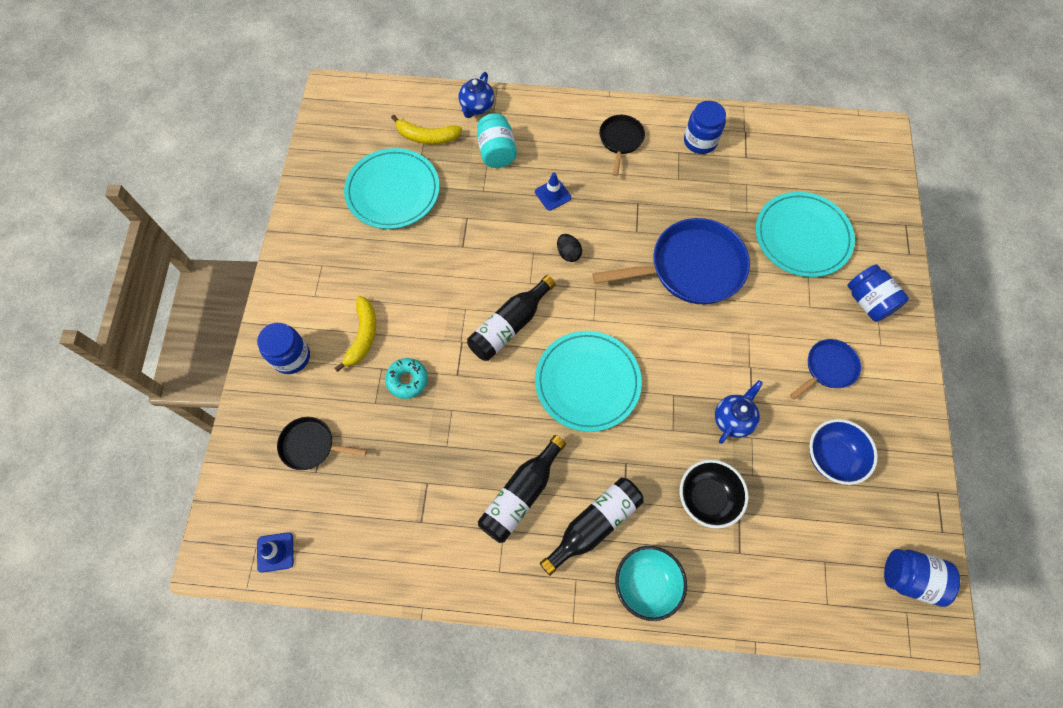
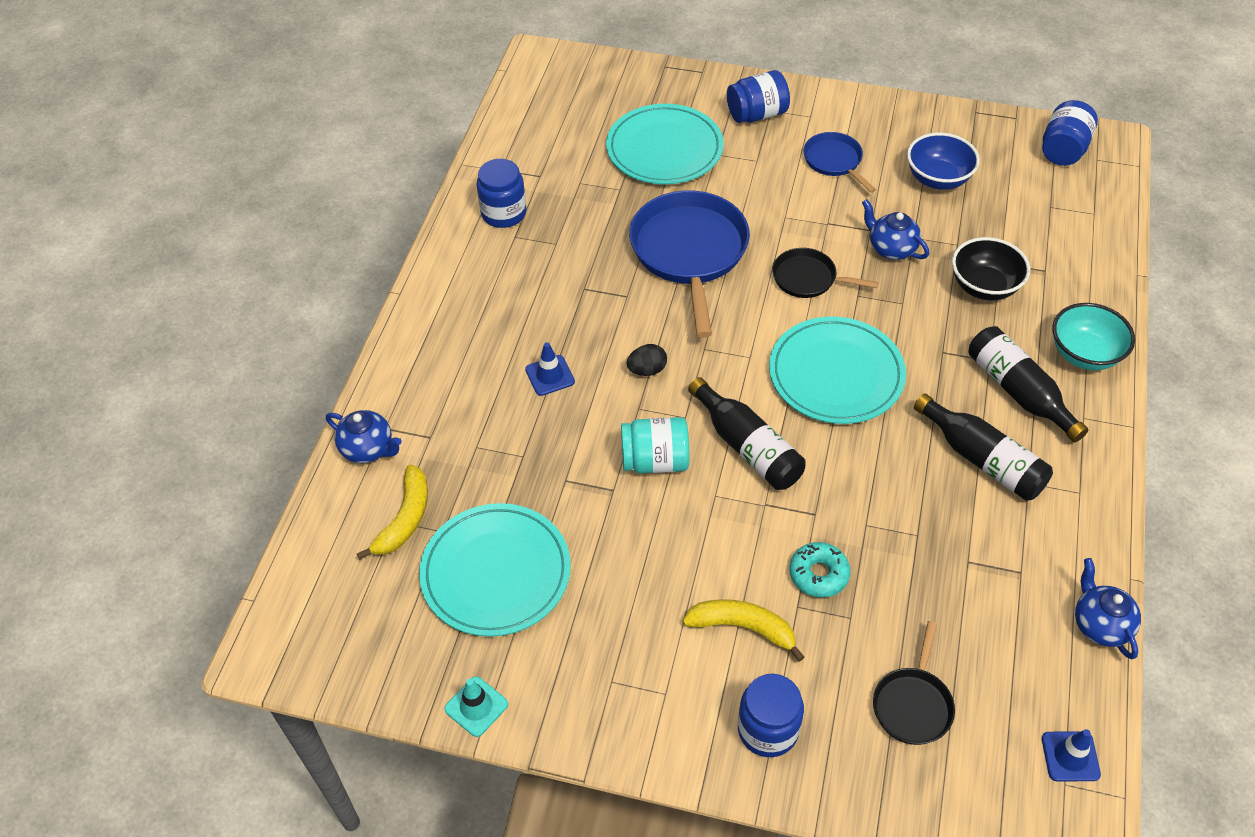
camera: 80 degrees left, 15 degrees down
(302, 198) = (476, 706): none -> turquoise traffic cone
(380, 580) = (1100, 624): none -> blue teapot
(497, 152) = (459, 432): turquoise jar -> turquoise jar (655, 460)
(620, 140) = (479, 291): black pan -> black pan (808, 278)

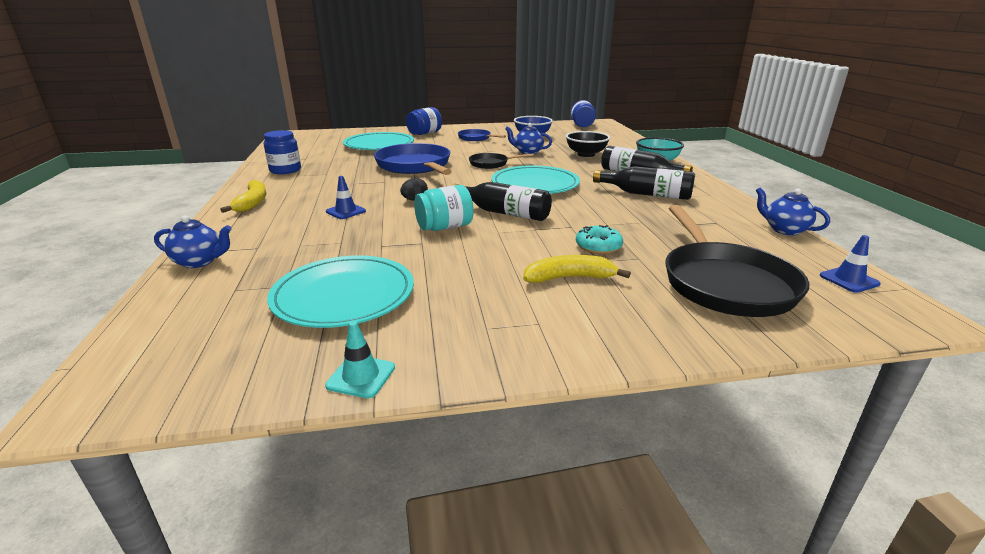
camera: 25 degrees left, 25 degrees down
(405, 519) = (244, 287): yellow banana -> yellow banana (252, 203)
(768, 729) = (639, 320): blue jar -> none
(913, 704) = (724, 283): black pan -> black pan, size x1.92

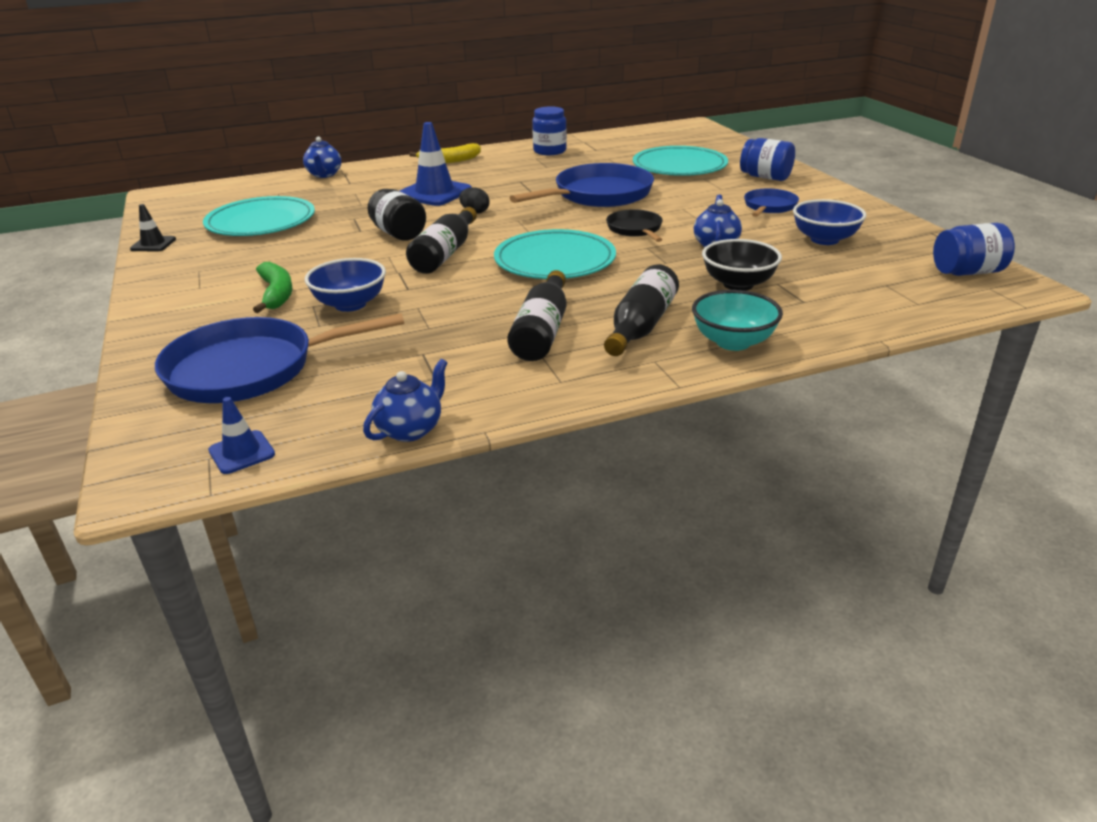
camera: 80 degrees right, 5 degrees up
(346, 211) = (434, 193): blue traffic cone -> blue traffic cone, size x1.89
(361, 376) = (153, 244): turquoise traffic cone -> black traffic cone
(444, 227) = (398, 234): turquoise jar -> black jar
(569, 278) = (276, 294): yellow banana -> green banana
(598, 246) = (350, 304): turquoise donut -> blue bowl
(724, 283) = (250, 369): black pan -> blue pan

